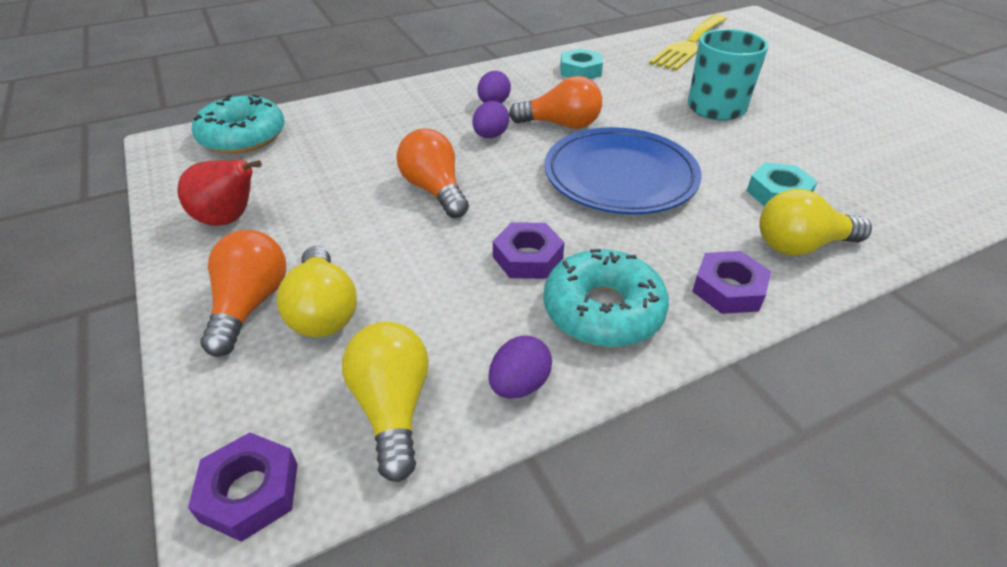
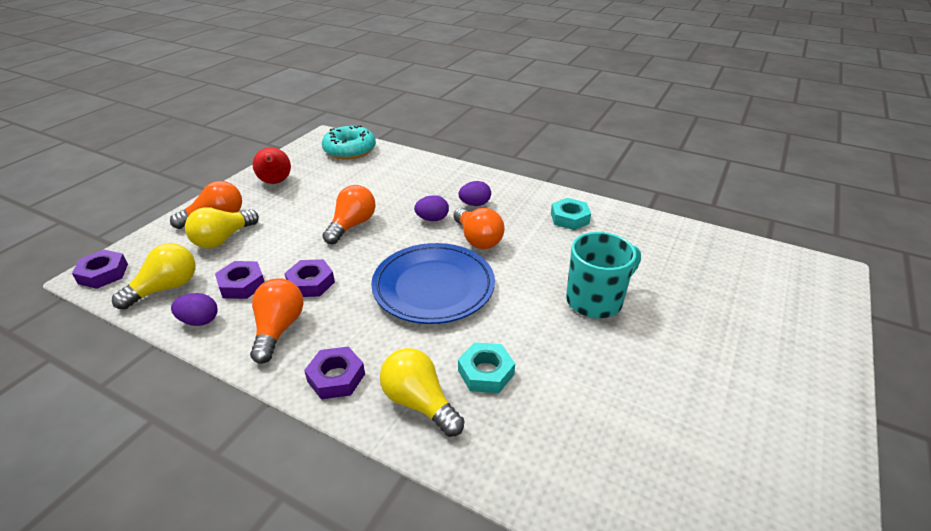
camera: 55 degrees right, 5 degrees down
(469, 319) = (242, 284): none -> purple nut
(603, 310) = (278, 329): turquoise donut -> orange light bulb
(689, 44) = (699, 252): yellow fork -> none

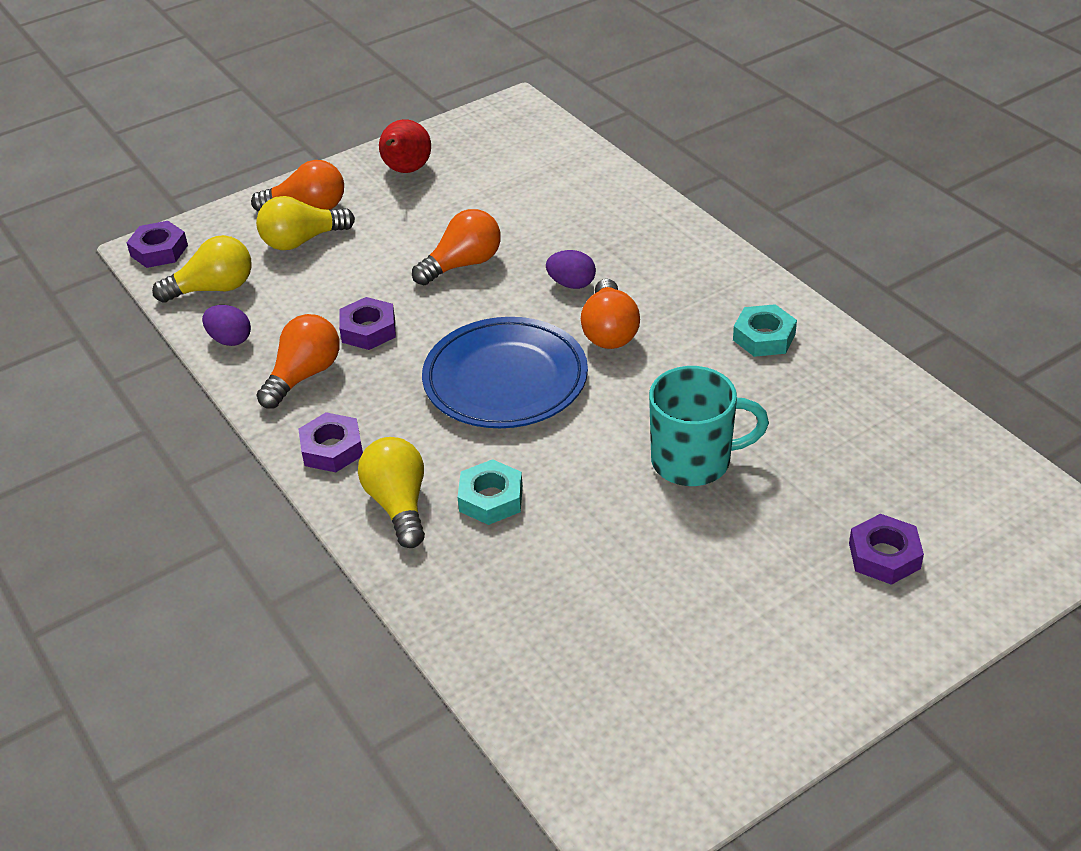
camera: 30 degrees right, 5 degrees up
(242, 284) = (293, 308): purple nut -> purple nut (884, 555)
(350, 150) = (535, 139): turquoise donut -> none
(475, 204) = (646, 277): purple egg -> none

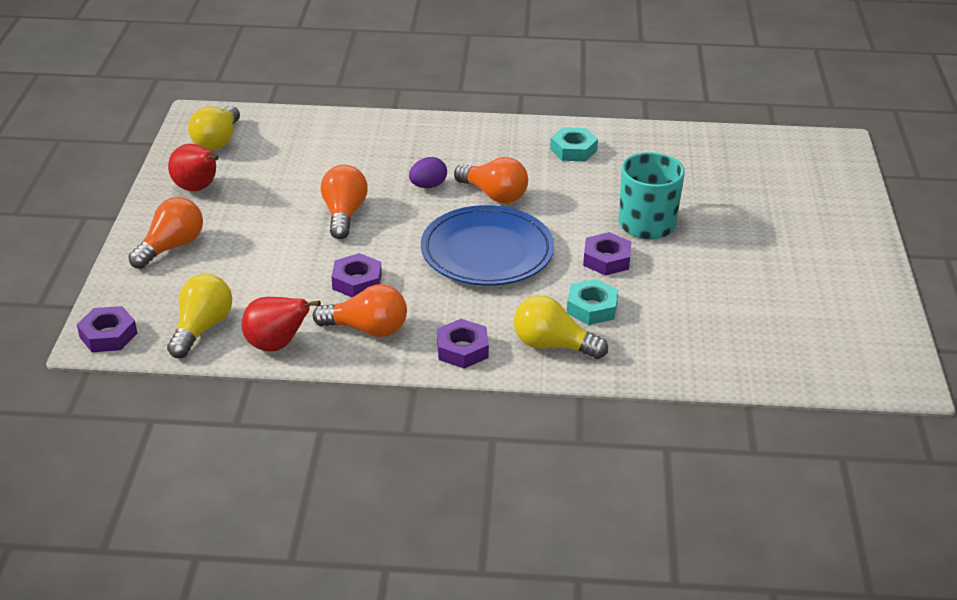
camera: 55 degrees left, 5 degrees down
(230, 339) = (276, 345): purple egg -> red pear
(302, 241) = (208, 266): yellow light bulb -> yellow light bulb (217, 141)
(304, 375) = (367, 329): orange light bulb -> orange light bulb turned 120 degrees clockwise
(884, 555) = (791, 204): purple nut -> purple nut (606, 259)

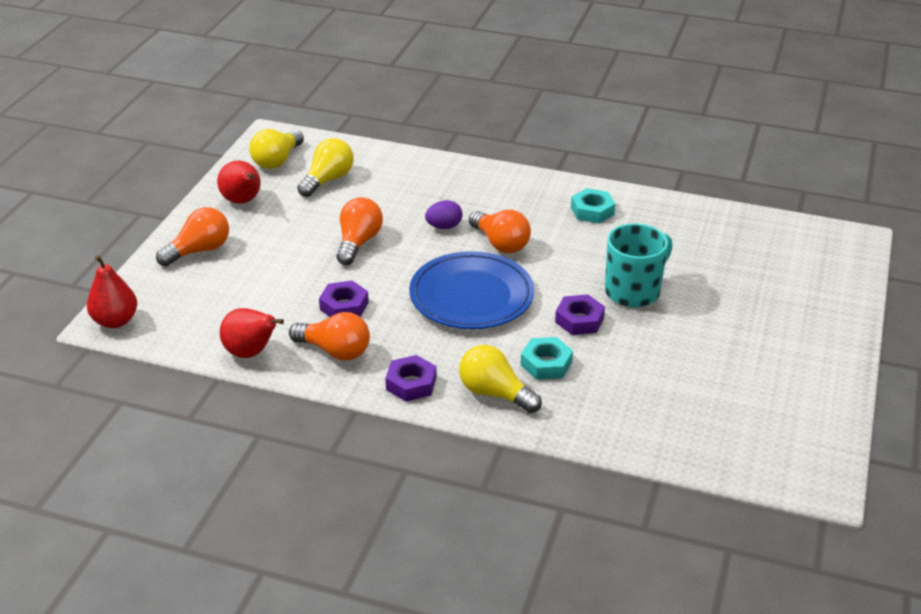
camera: 15 degrees right, 0 degrees up
(108, 335) = (115, 321): purple nut -> red pear
(202, 328) = (194, 327): yellow light bulb -> yellow light bulb (328, 180)

